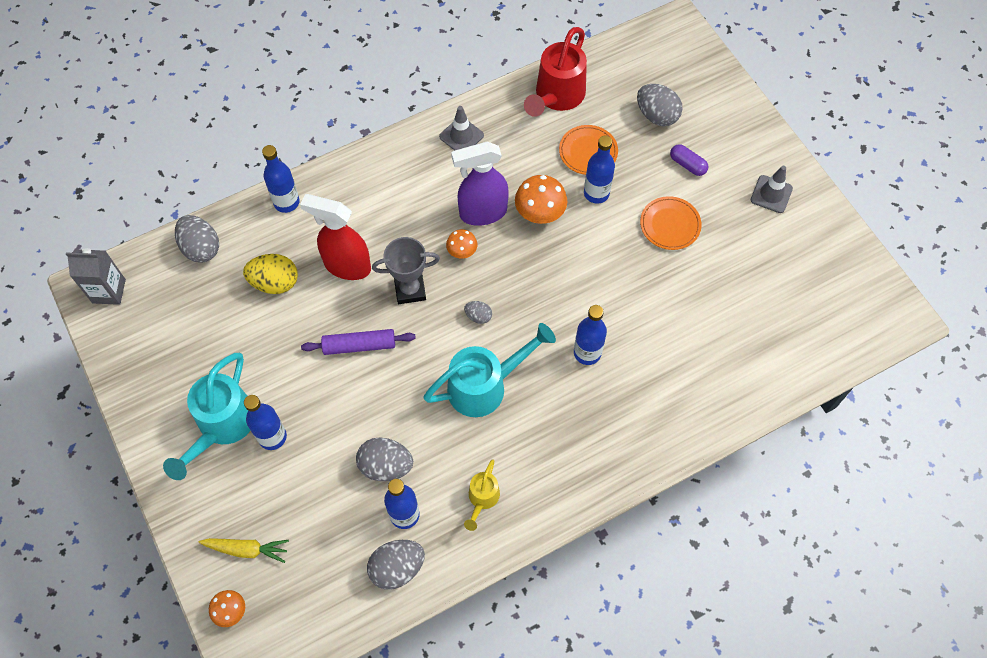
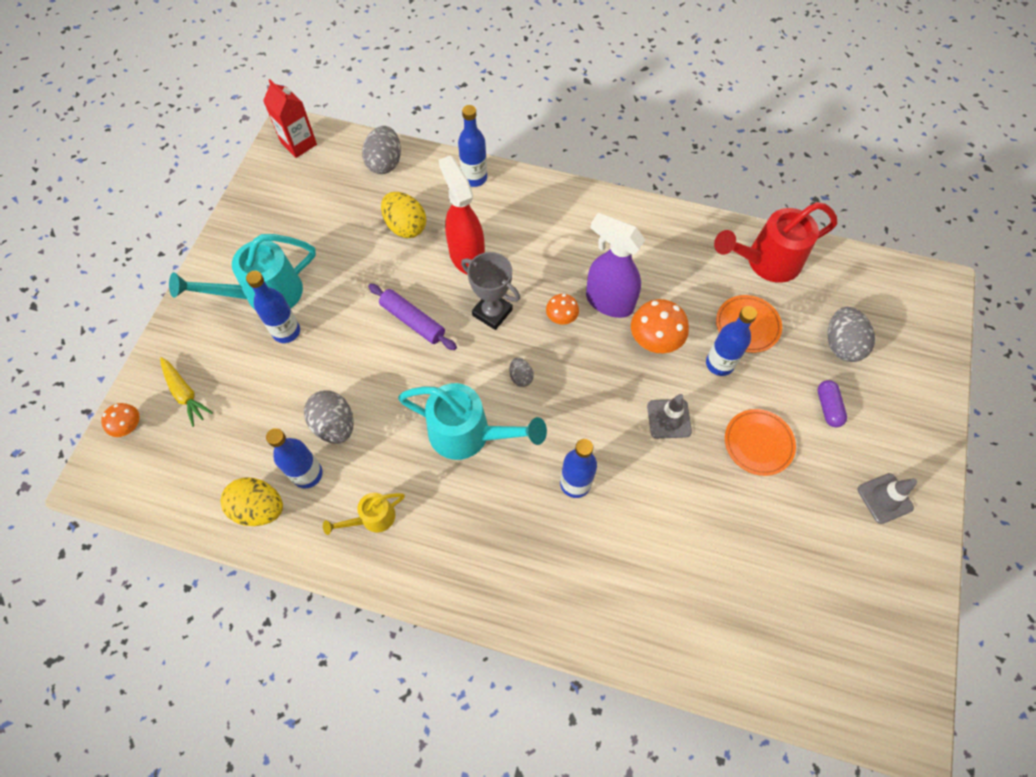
camera: 45 degrees right, 0 degrees up
(109, 291) = (299, 144): grey carton -> red carton
(397, 568) = (259, 508): grey egg -> yellow egg
(461, 136) = (654, 232): grey traffic cone -> grey traffic cone (669, 419)

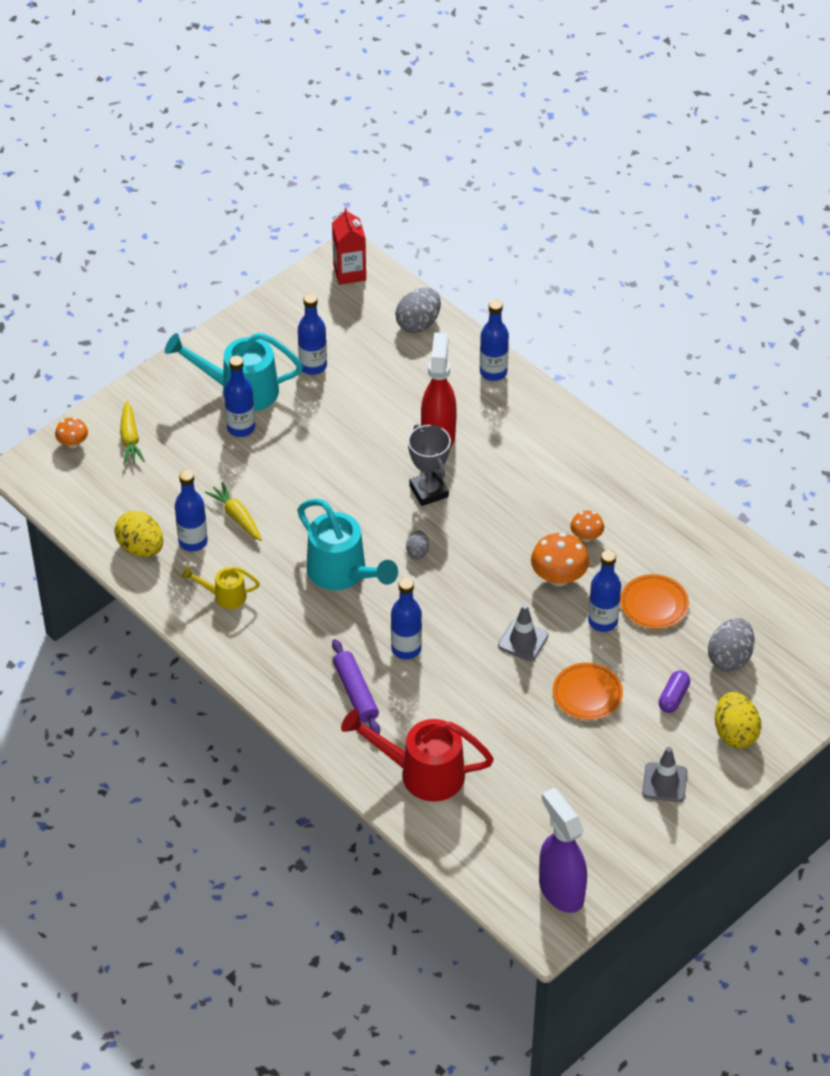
camera: 30 degrees right, 15 degrees down
(317, 241) = (313, 366): none -> blue bottle
(334, 425) = (236, 516): grey egg -> yellow carrot
(405, 226) = (400, 387): yellow egg -> yellow egg (735, 733)
(412, 321) = (354, 467): purple rolling pin -> purple rolling pin (355, 692)
(561, 317) = (488, 522): orange mushroom -> orange mushroom (586, 536)
(608, 302) = (540, 529): purple spray bottle -> purple spray bottle (561, 890)
(766, 262) = (717, 562): red watering can -> red watering can (422, 773)

